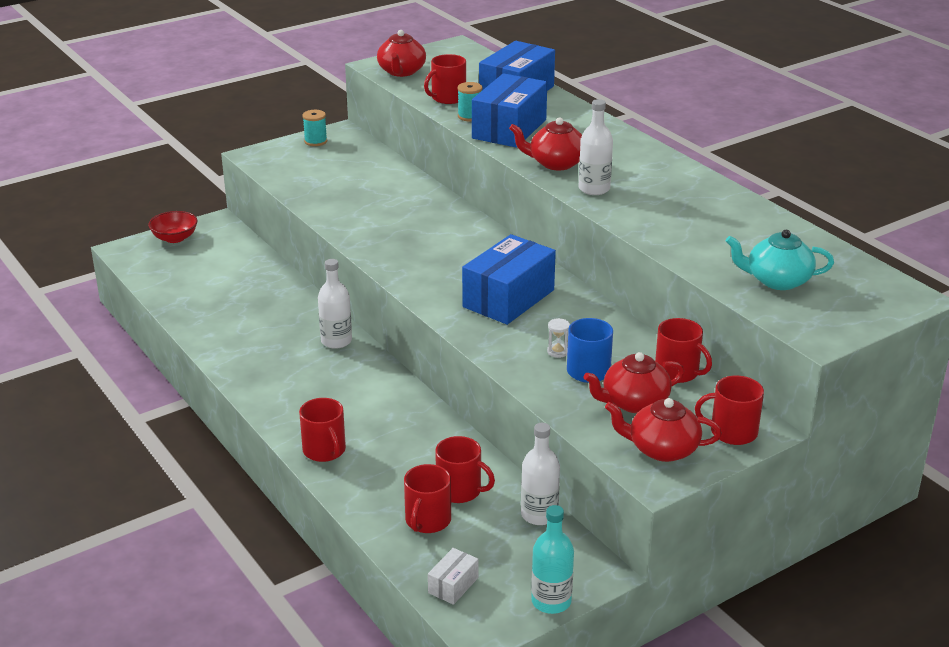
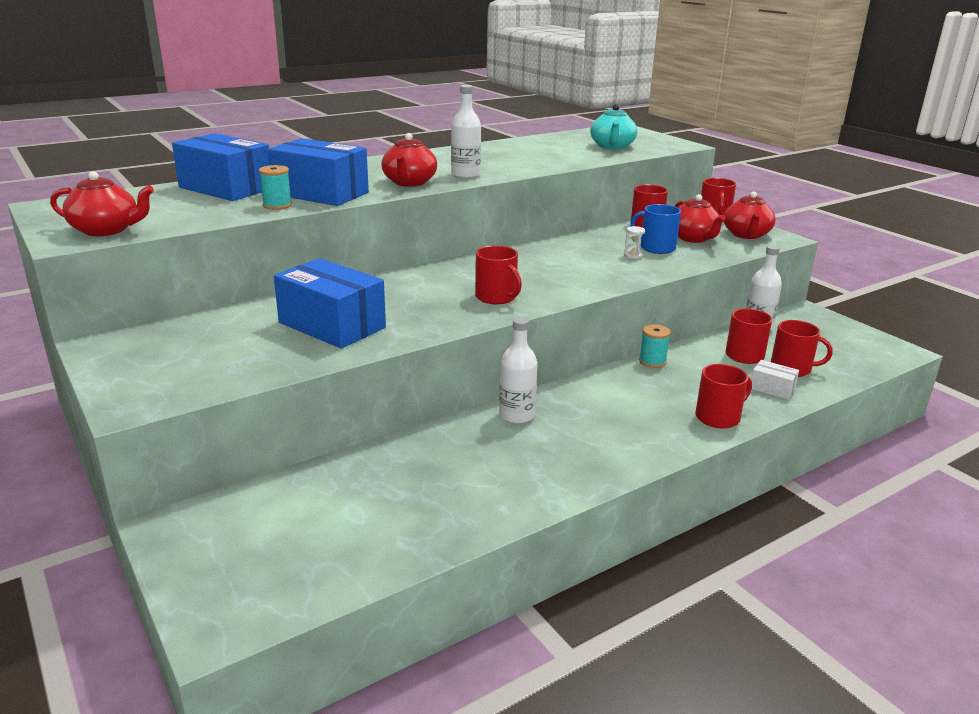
camera: 90 degrees left, 5 degrees down
(175, 238) = (199, 569): red bowl -> none
(315, 141) = (117, 360): turquoise spool -> turquoise spool (652, 361)
(448, 98) = (215, 212): red mug -> red mug (496, 297)
(453, 585) = (861, 359): white box -> white box (772, 388)
(508, 298) = (549, 268): blue box -> blue box (332, 325)
(551, 601) = (850, 327): turquoise bottle -> none

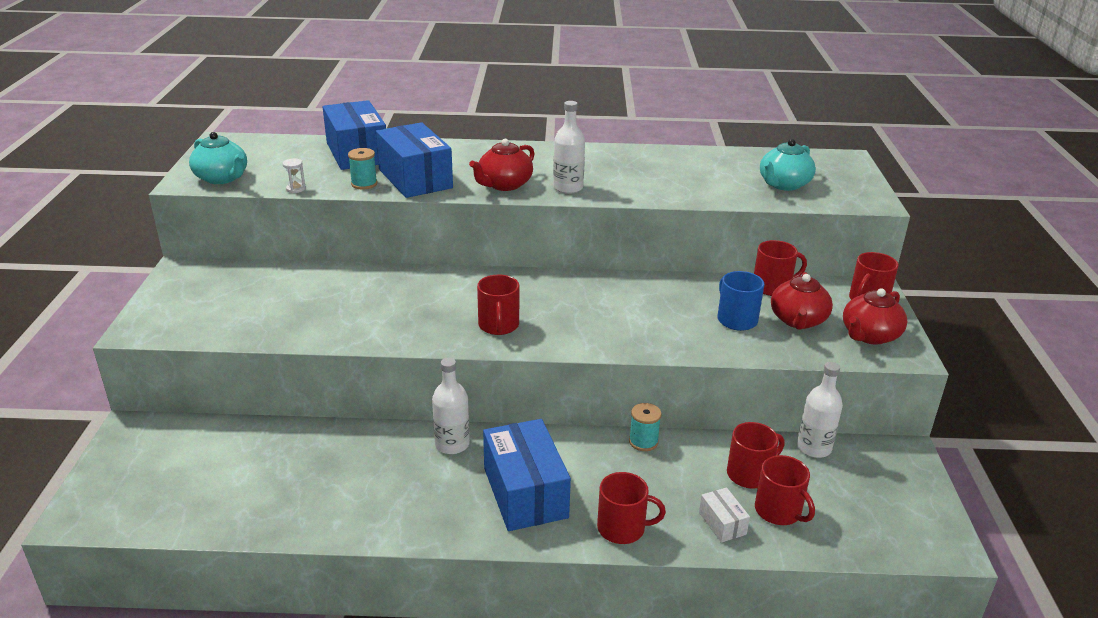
camera: 35 degrees right, 5 degrees up
(106, 230) = (222, 178): red teapot -> turquoise teapot
(332, 325) = (339, 307): blue box -> blue box (525, 492)
(633, 255) = (696, 321): white hourglass -> white hourglass (296, 189)

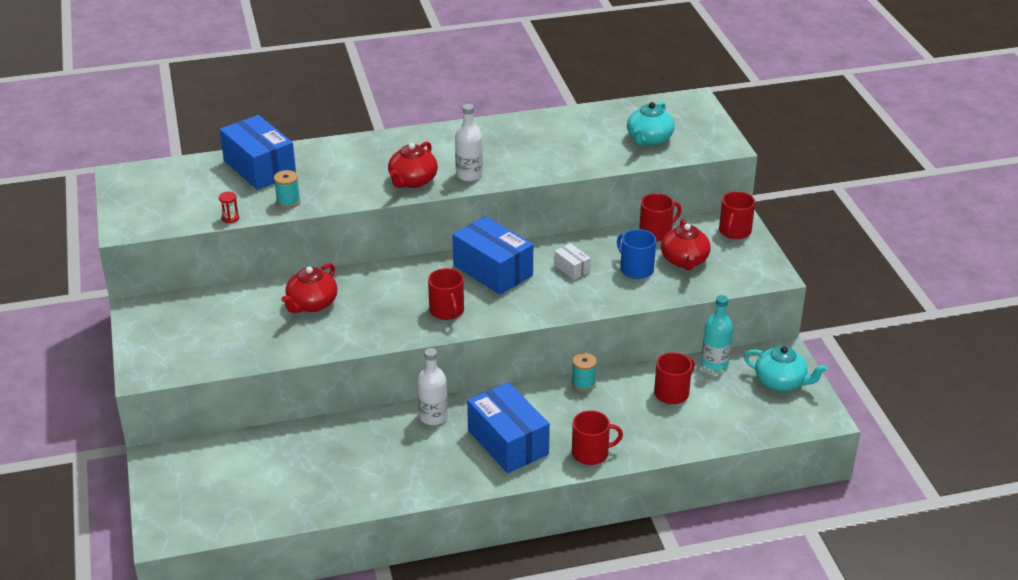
camera: 15 degrees left, 5 degrees up
(222, 178) = (154, 218): turquoise teapot -> turquoise teapot (780, 382)
(296, 189) = (230, 218): white hourglass -> red hourglass
(415, 178) = (330, 188): blue box -> blue box (492, 270)
(722, 523) = (662, 434): white box -> white box (572, 268)
(778, 511) = (700, 416): red mug -> none
(814, 448) = (714, 362): white bottle -> turquoise bottle
(869, 335) = (742, 264): red teapot -> red teapot (311, 304)

